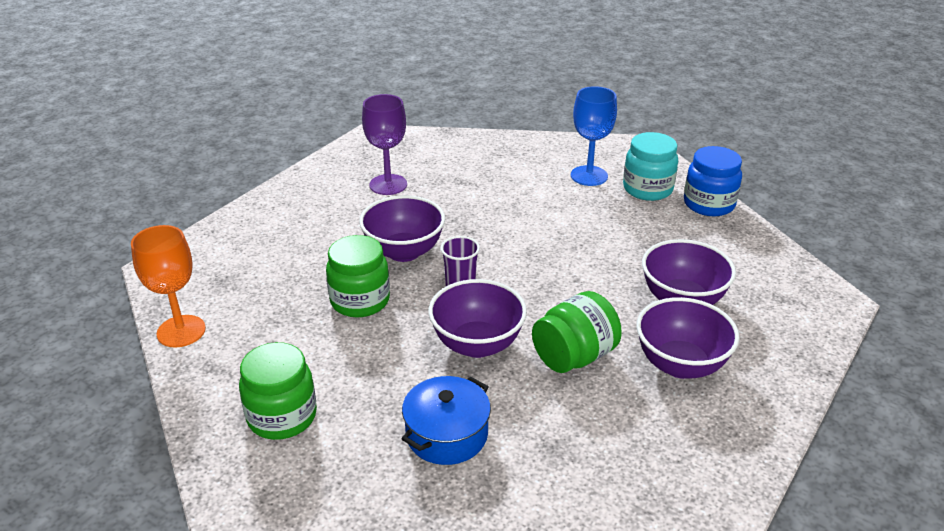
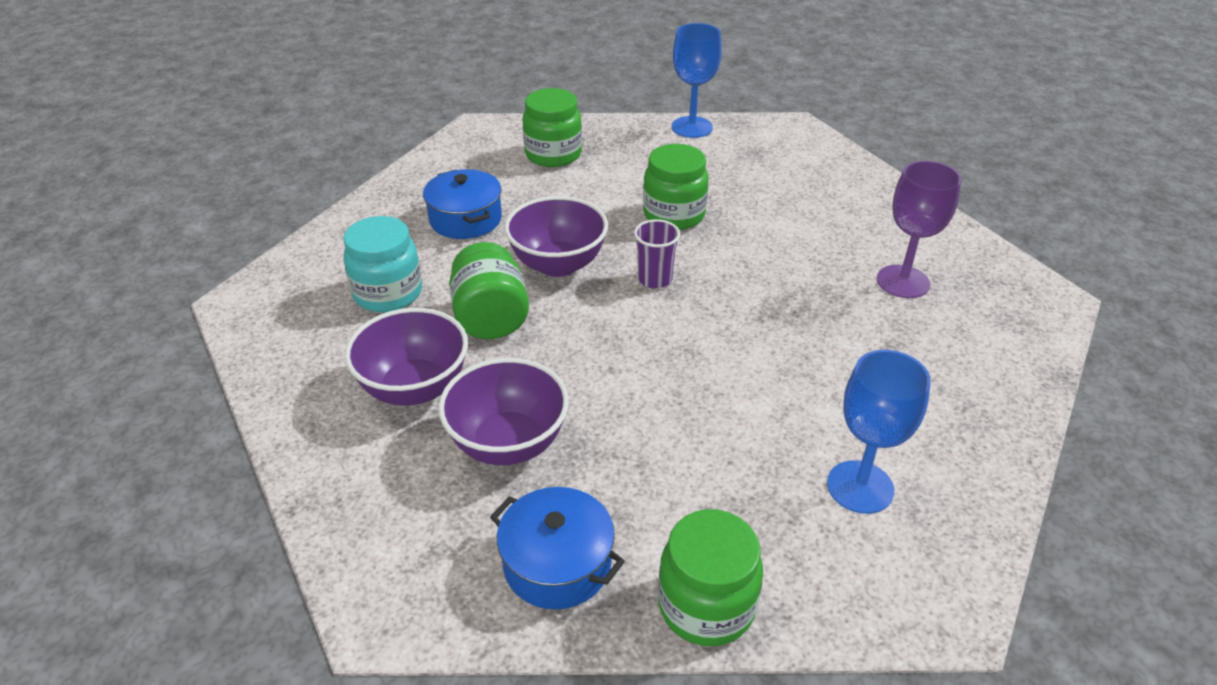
camera: 115 degrees right, 5 degrees up
(181, 331) = (692, 127): orange goblet -> blue goblet
(404, 252) = (744, 259): purple bowl -> none
(647, 189) = (789, 544): turquoise jar -> turquoise jar (388, 293)
(709, 204) = (706, 606): blue jar -> green jar
(739, 253) = (557, 564): none -> blue pot

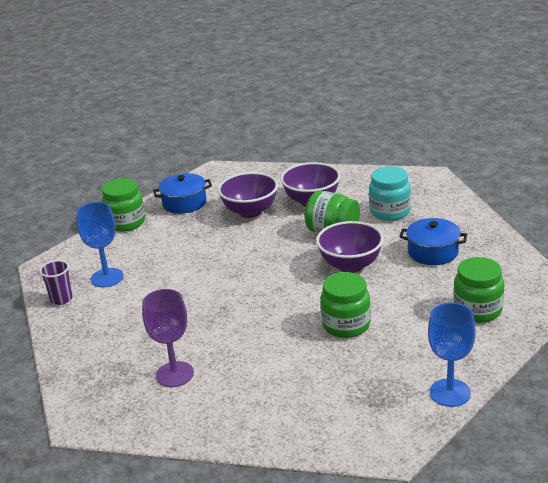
camera: 135 degrees right, 10 degrees down
(655, 279) = (297, 289): purple cup -> purple cup (61, 299)

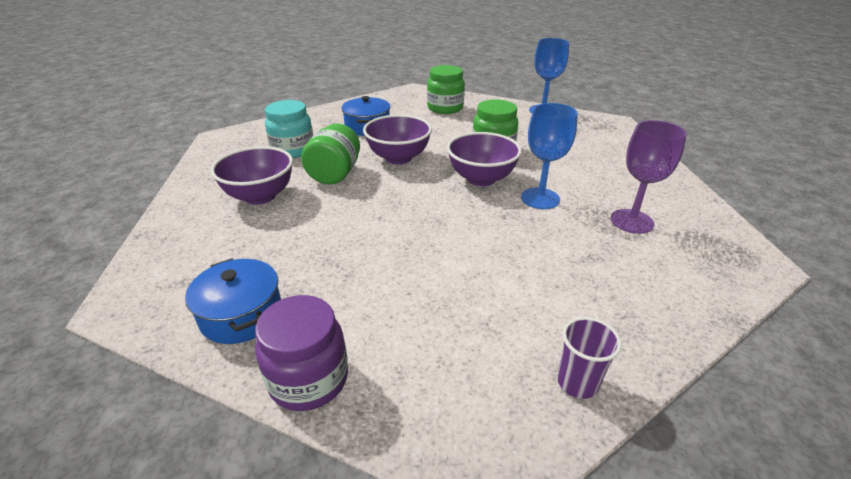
camera: 110 degrees left, 5 degrees up
(107, 278) = (492, 342): blue goblet -> blue goblet (540, 198)
(126, 223) = (309, 379): green jar -> purple jar
(250, 211) = (281, 238): purple bowl -> purple bowl (481, 179)

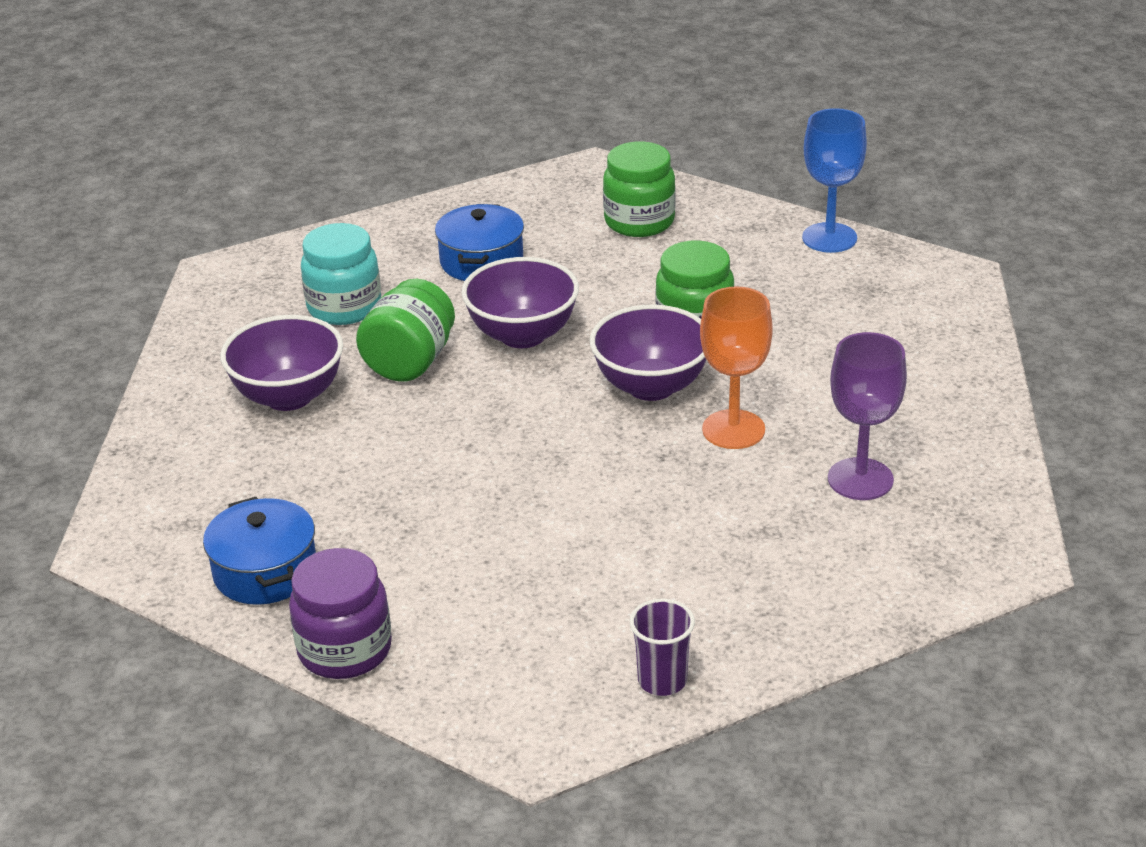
camera: 10 degrees right, 0 degrees up
(540, 198) = (733, 429): blue goblet -> orange goblet

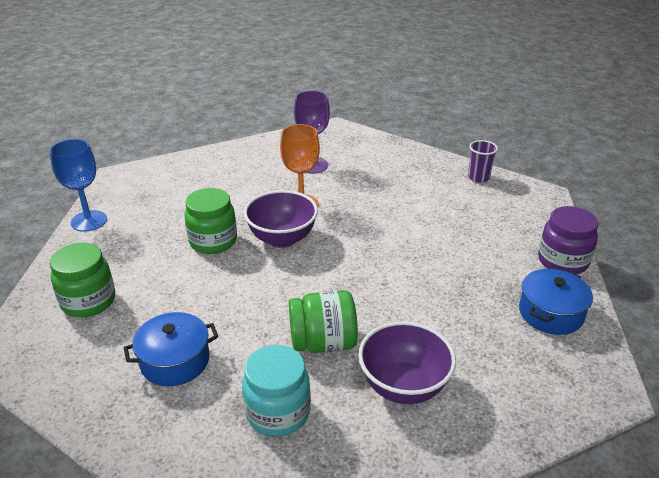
camera: 120 degrees left, 0 degrees up
(522, 335) = (260, 304): purple bowl -> none

